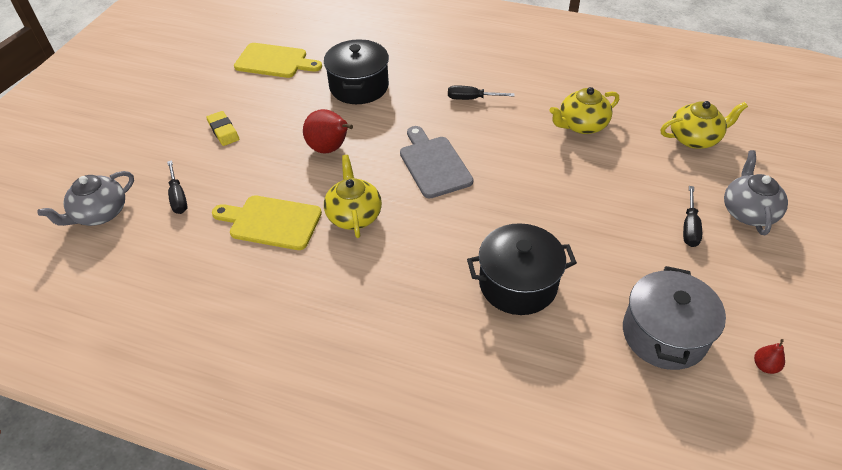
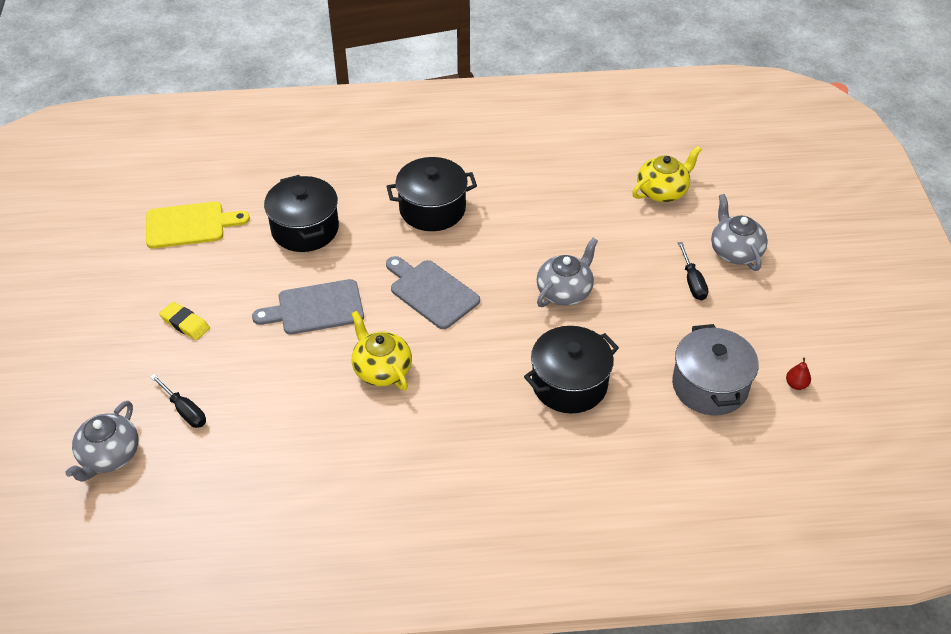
camera: 25 degrees left, 0 degrees up
(271, 222) = (302, 403): yellow cutting board -> none
(330, 149) = (315, 308): red pear -> grey cutting board
(472, 99) = (432, 209): black screwdriver -> black pot
(556, 198) = (565, 291): none -> grey teapot
(581, 125) = (554, 207): yellow teapot -> none

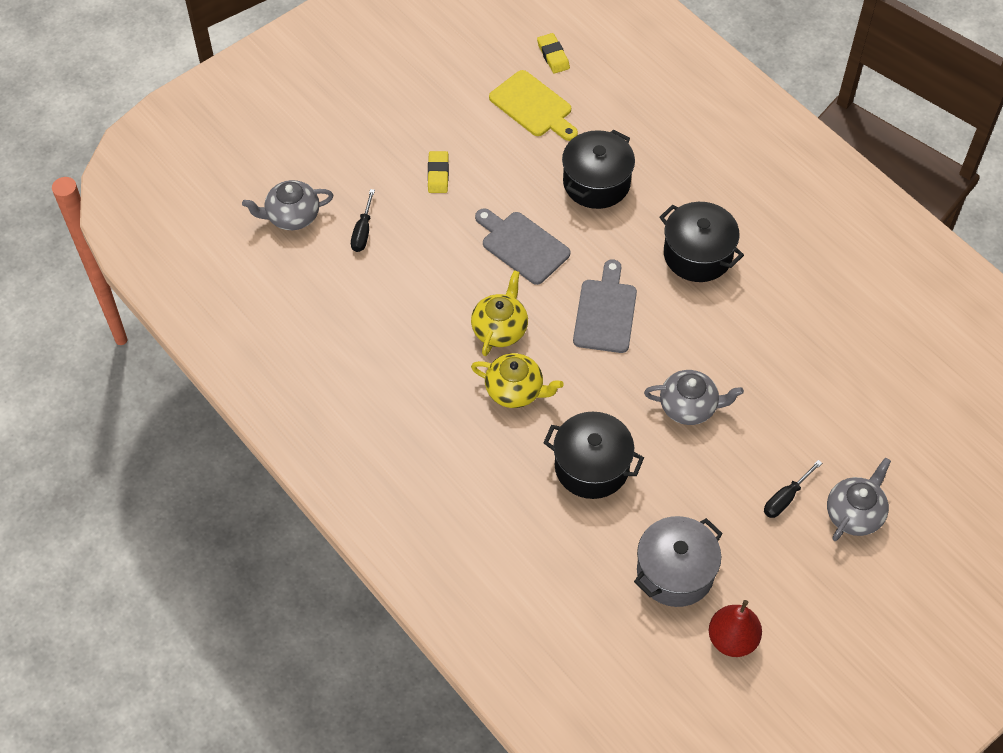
camera: 55 degrees right, 10 degrees up
(156, 186) = (553, 55): none -> yellow eraser
(662, 191) = (881, 415): yellow teapot -> yellow teapot (515, 390)
(796, 384) = (732, 639): red pear -> red pear, size x2.08

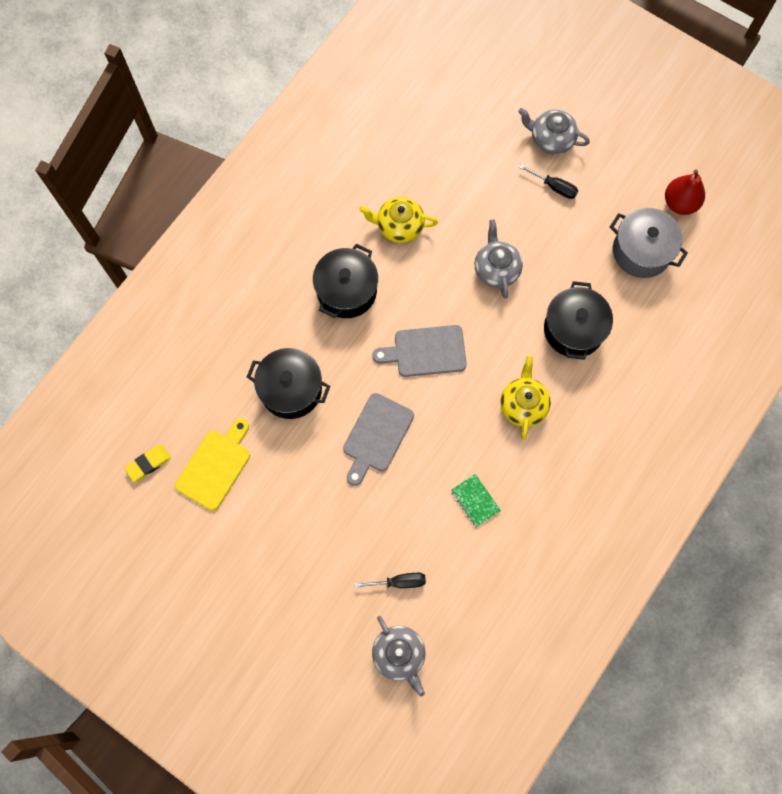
camera: 105 degrees left, 15 degrees up
(423, 317) = (475, 501): none -> green notebook
(438, 174) = (316, 532): yellow eraser -> none
(500, 329) = (467, 433): yellow teapot -> yellow teapot (399, 226)

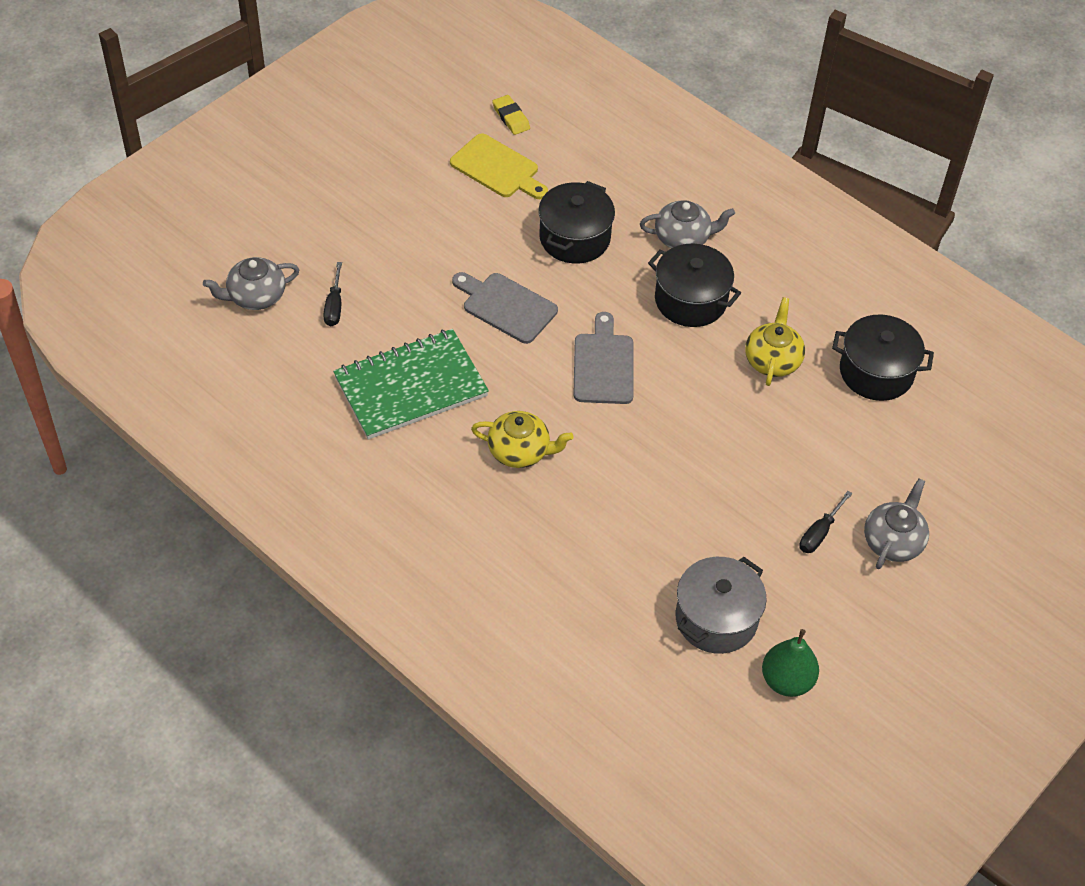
camera: 95 degrees right, 20 degrees down
(475, 501) = (410, 386): green notebook -> green notebook, size x2.44
(496, 269) = (705, 451): grey teapot -> grey teapot (683, 238)
(573, 329) = (612, 520): black pot -> black pot (876, 372)
(680, 203) = (787, 680): red pear -> green pear

